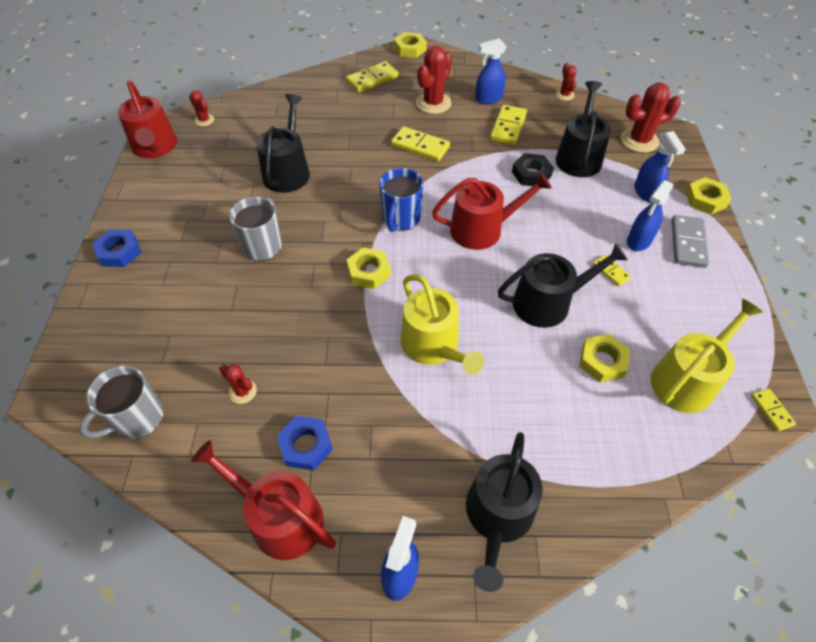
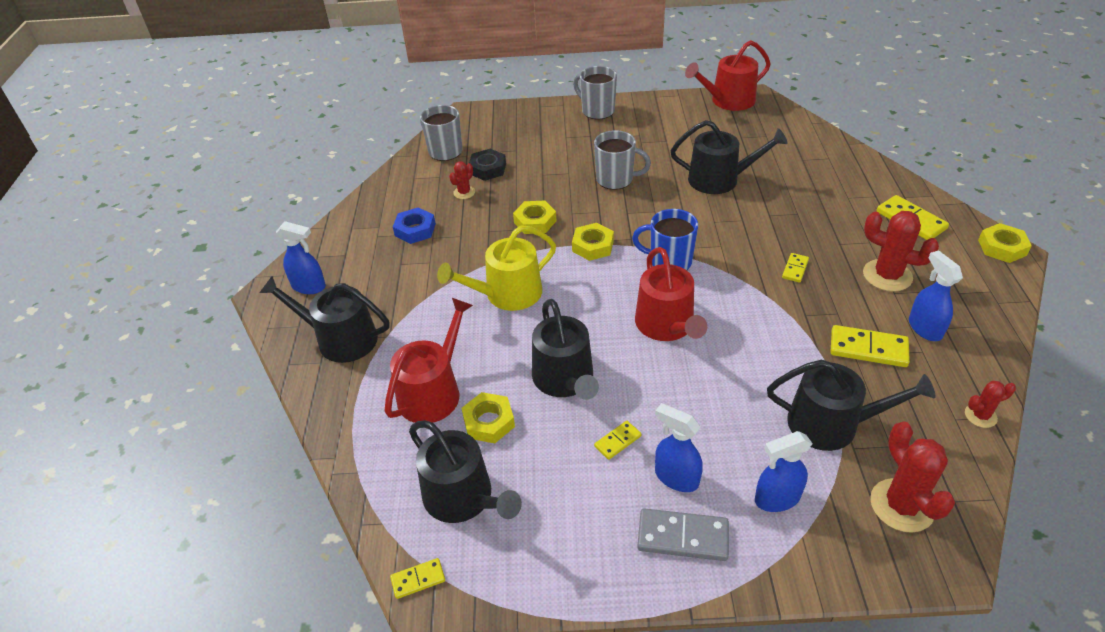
camera: 90 degrees right, 10 degrees down
(119, 252) = (597, 111): blue nut -> grey mug
(204, 120) = (778, 119): red cactus -> none
(279, 517) = (361, 225): red watering can -> red watering can (433, 391)
(420, 146) = (795, 269): yellow domino -> yellow domino, size x0.56
(531, 174) = (777, 371): black nut -> black nut (488, 169)
(687, 379) = (463, 498): yellow watering can -> black watering can
(705, 200) = (783, 579): yellow nut -> yellow nut (535, 221)

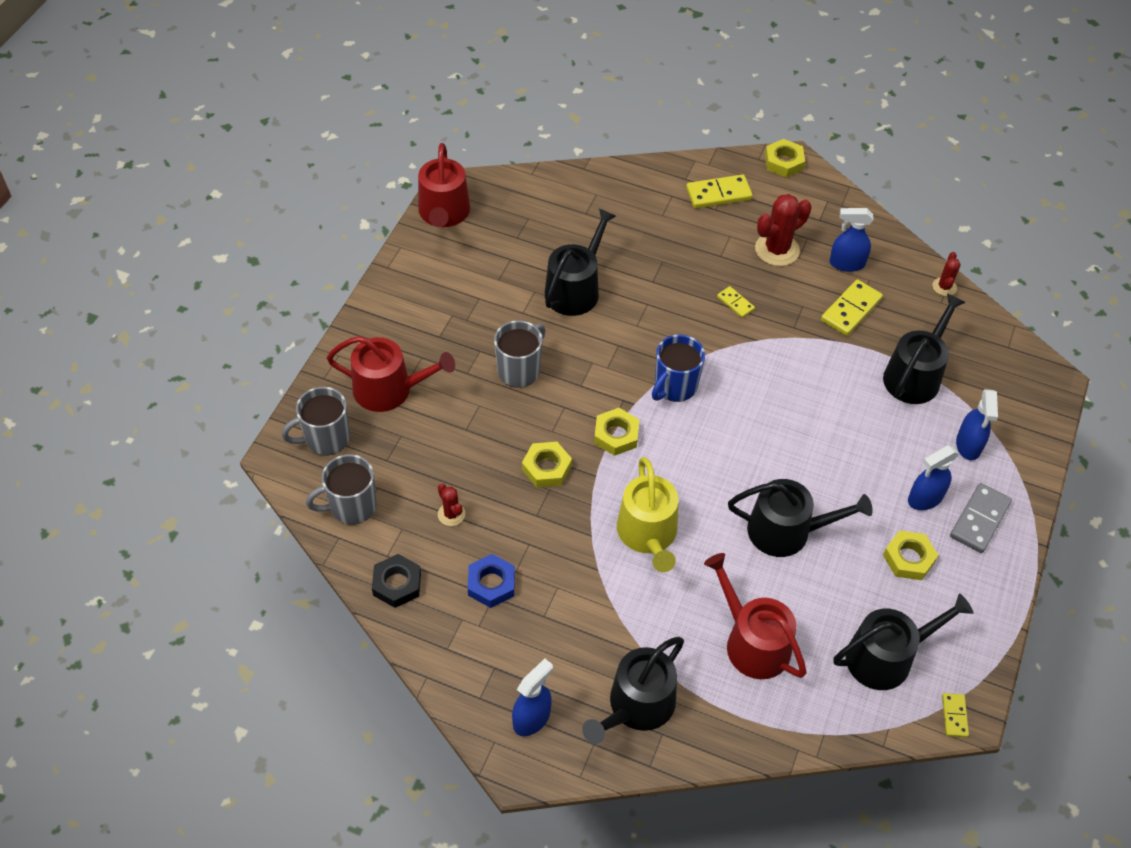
camera: 70 degrees left, 10 degrees up
(488, 169) = (419, 476): black nut -> black nut (397, 584)
(489, 422) = (810, 609): yellow nut -> yellow nut (908, 558)
(597, 111) = (376, 330): grey mug -> grey mug (326, 438)
(617, 441) = (872, 521): yellow domino -> none
(667, 325) = (758, 427): red watering can -> red watering can (389, 389)
(902, 505) = (1001, 377): red cactus -> none

